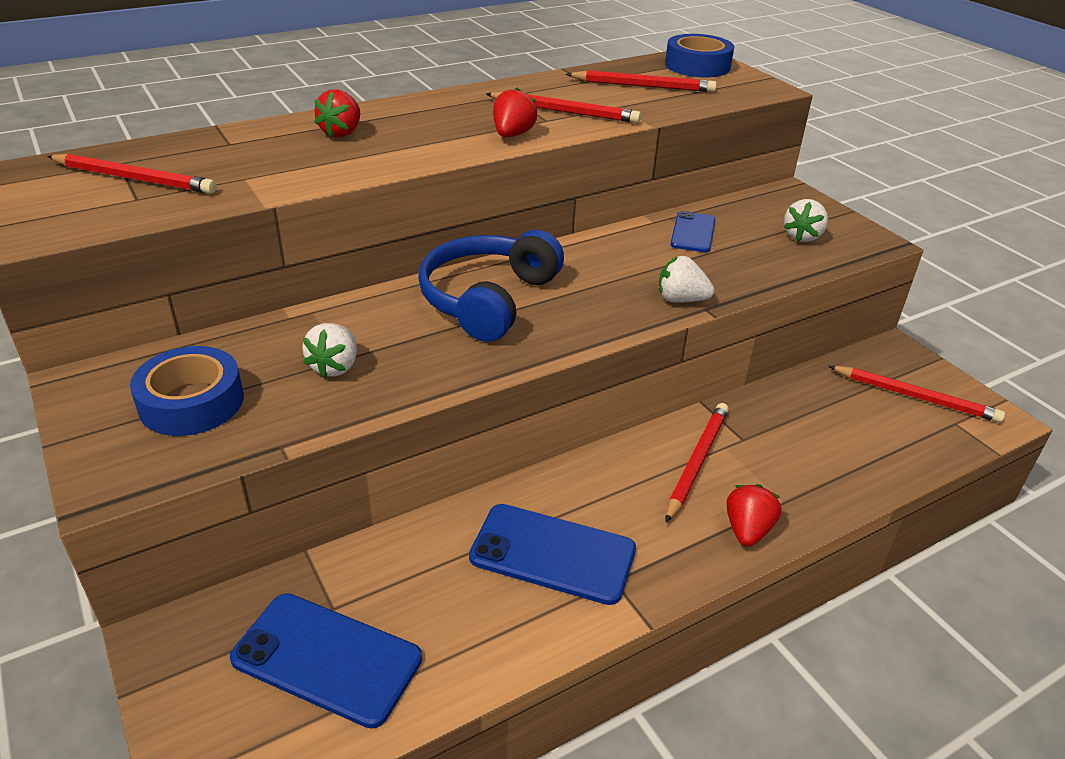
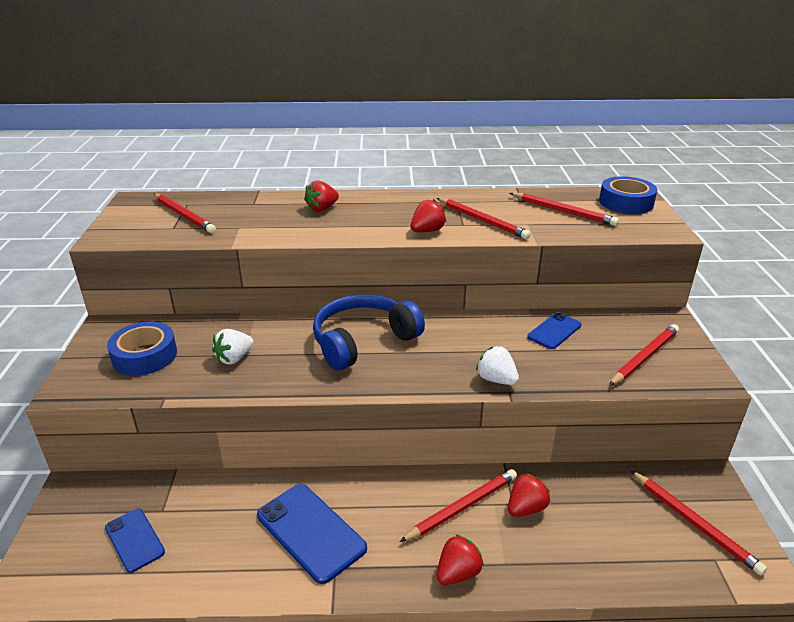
camera: 30 degrees right, 5 degrees down
(327, 658) = (134, 540): blue phone -> blue phone, size x0.62
(760, 439) = (526, 508): none -> red strawberry
(802, 236) = (644, 357): white strawberry -> red pencil

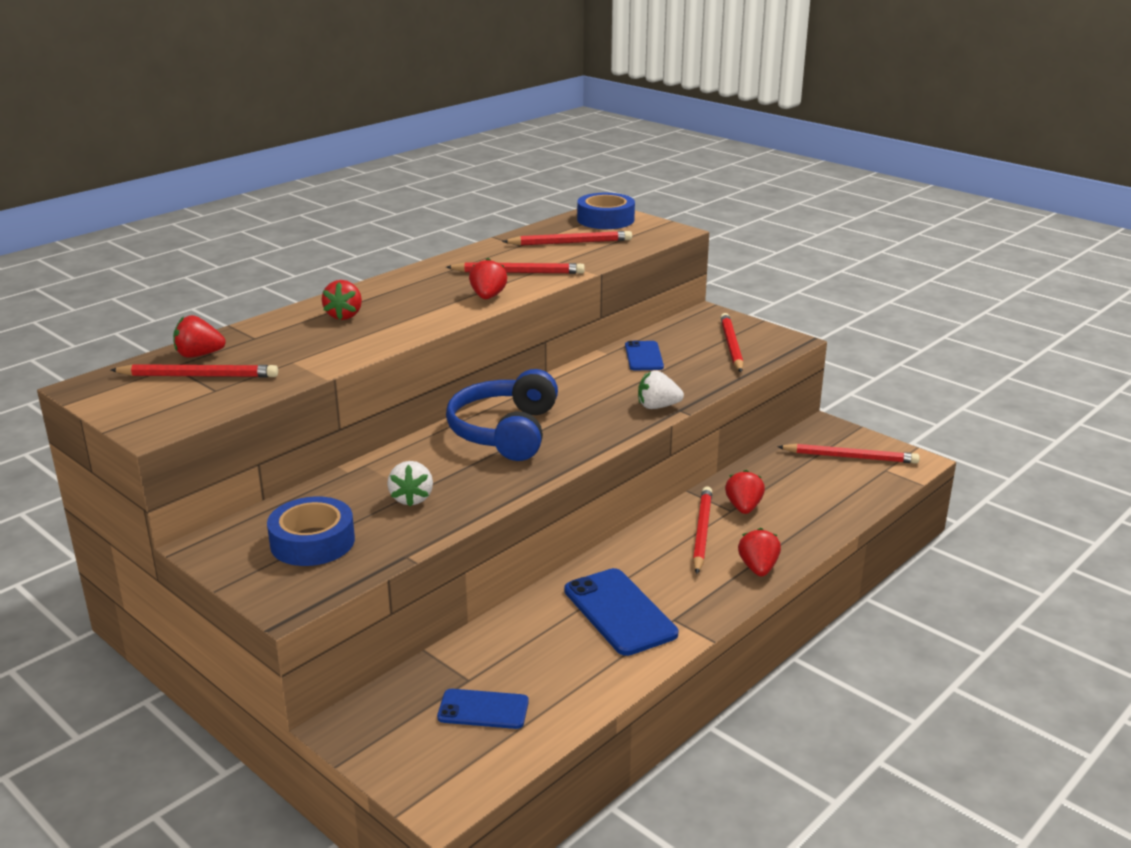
camera: 45 degrees left, 5 degrees down
(209, 203) = (199, 355): none -> red strawberry
(311, 532) = (619, 612): blue phone -> blue phone turned 60 degrees clockwise

